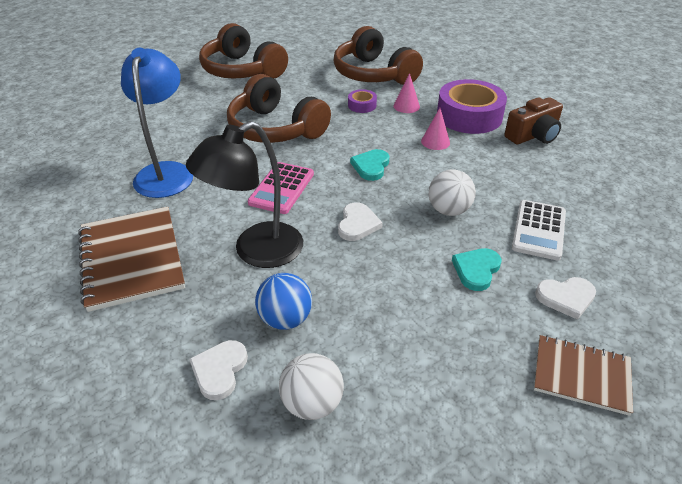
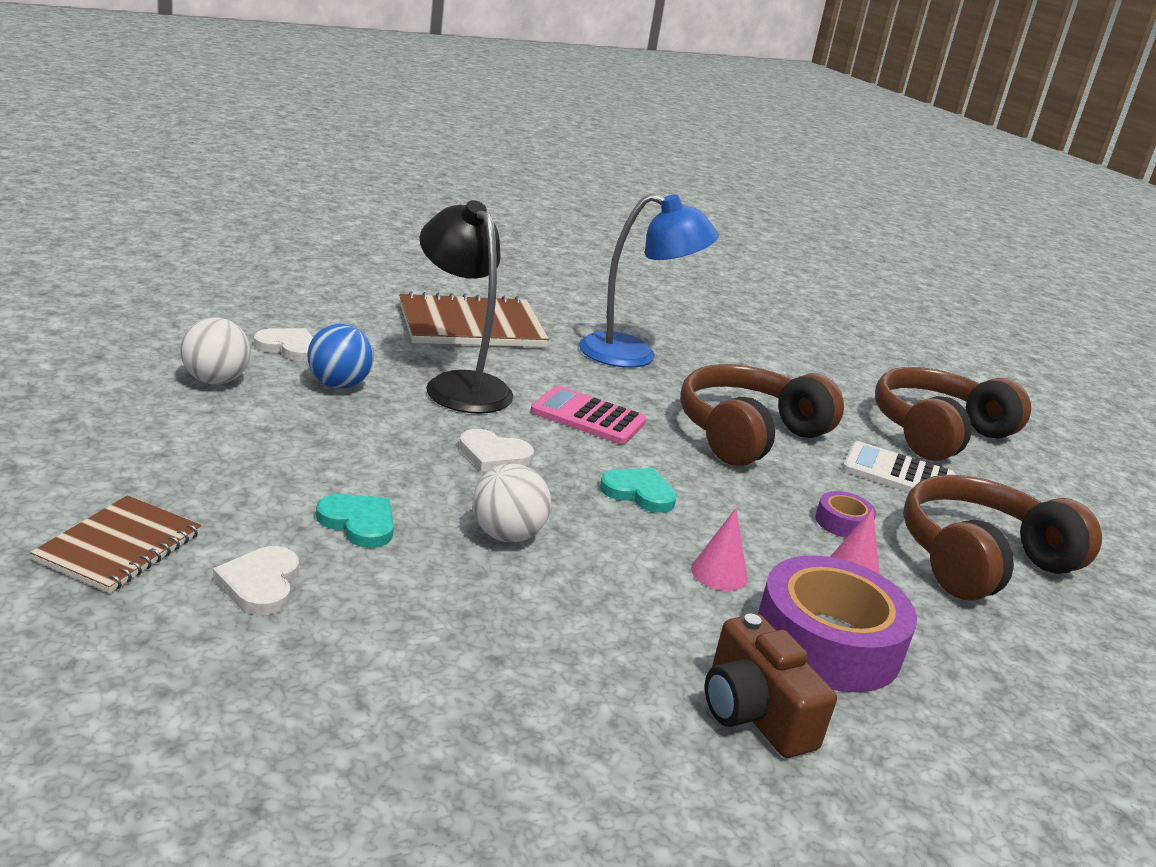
camera: 90 degrees right, 15 degrees down
(539, 230) = (427, 611): white calculator -> white calculator (898, 474)

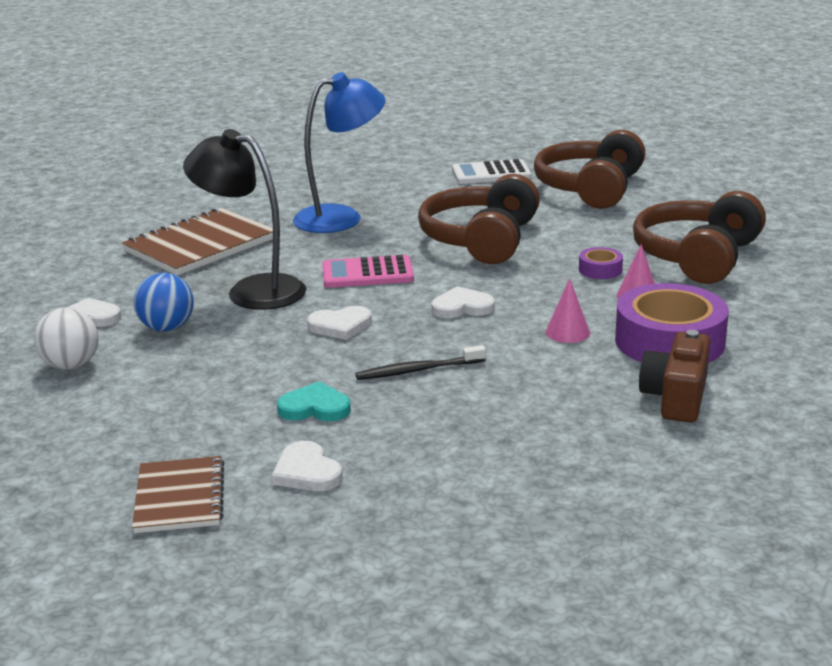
camera: 25 degrees left, 0 degrees up
(507, 535) = (417, 370): white ball -> black toothbrush
(639, 493) = (462, 307): turquoise heart -> white heart
(754, 713) = (676, 397): brown camera -> brown camera turned 75 degrees clockwise
(898, 474) = (597, 225): white calculator -> white calculator (491, 174)

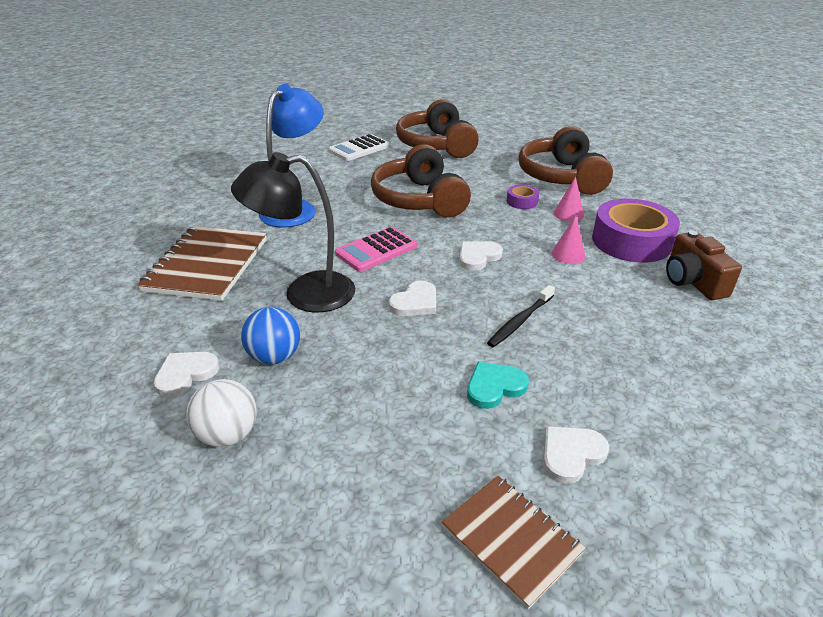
camera: 35 degrees left, 10 degrees up
(307, 472) = (571, 455): white heart -> white heart turned 120 degrees clockwise

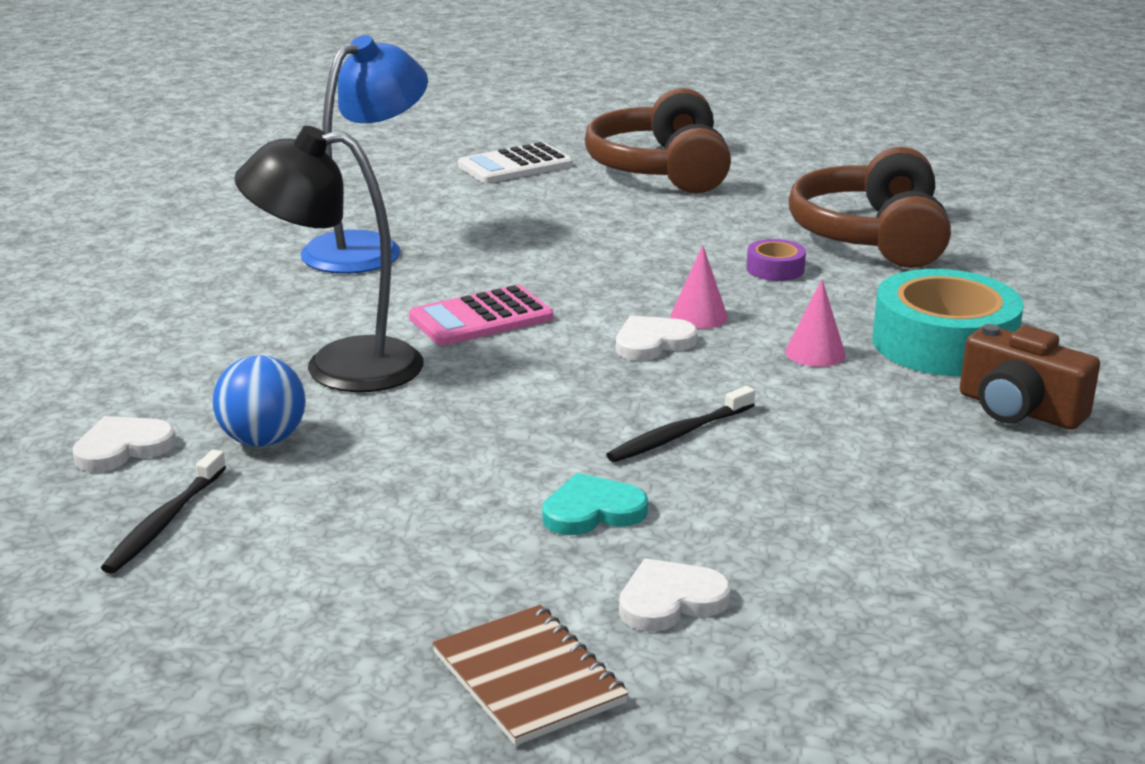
camera: 10 degrees right, 10 degrees down
(207, 265) = (195, 315): brown notebook -> none
(228, 435) = (164, 522): white ball -> black toothbrush
(415, 302) = (515, 394): white heart -> none
(419, 200) = (589, 252): brown headphones -> none
(568, 214) = (851, 294): pink cone -> pink cone (699, 316)
(631, 241) = (943, 344): purple tape -> turquoise tape
(692, 281) = (1019, 410): brown camera -> brown camera turned 45 degrees counterclockwise

